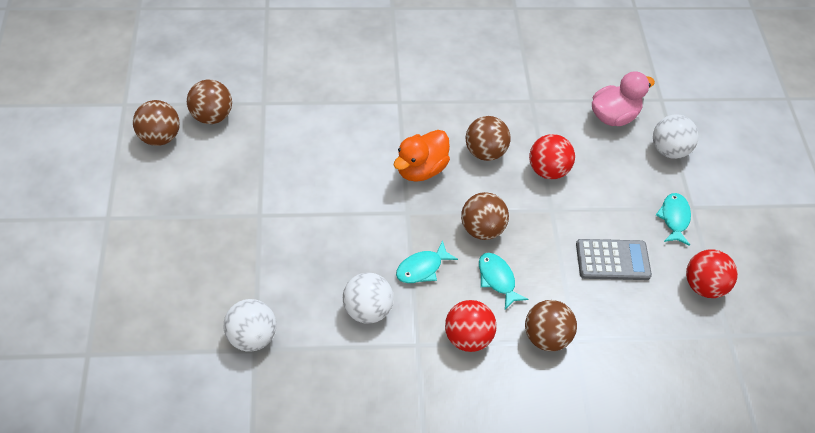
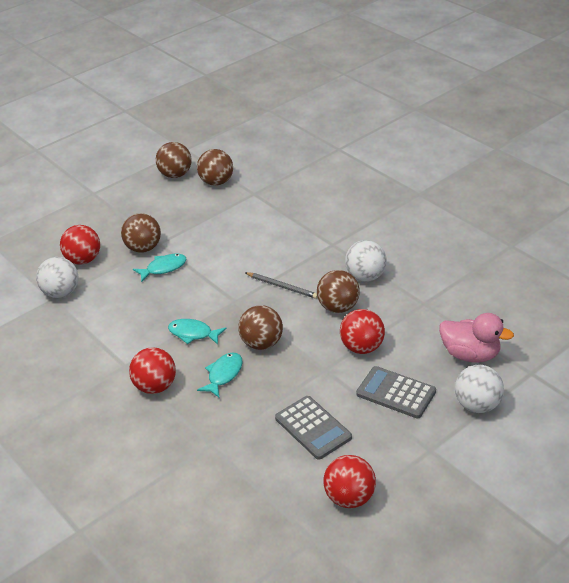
camera: 60 degrees right, 15 degrees down
(217, 289) = (83, 260): none -> red ball
(367, 310) = (131, 328): white ball -> white ball (365, 276)
(420, 169) = (282, 286): orange duck -> grey pencil
(546, 337) = (197, 427): brown ball -> brown ball (143, 248)
(617, 185) = (396, 393): none -> grey calculator
(674, 218) = (403, 444): turquoise fish -> turquoise fish (163, 268)

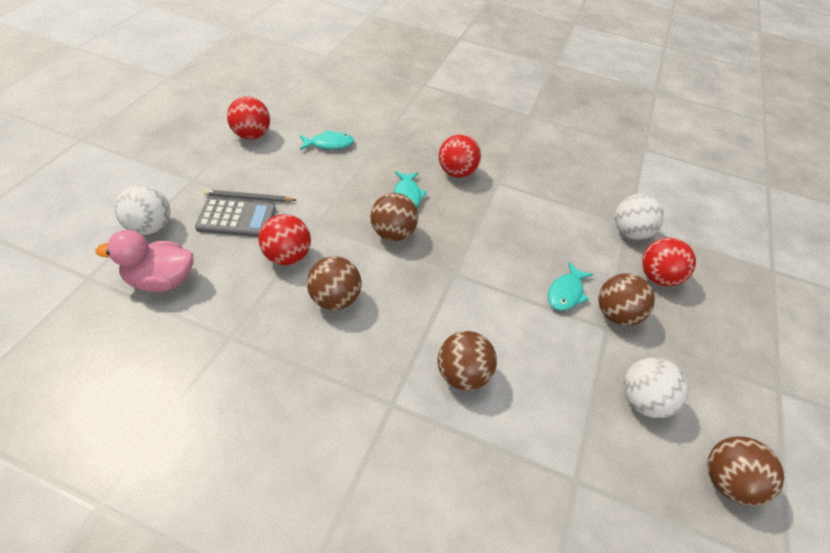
camera: 145 degrees right, 10 degrees up
(193, 333) = (466, 225): turquoise fish -> turquoise fish (329, 144)
(216, 182) = (653, 487): brown ball -> brown ball (462, 374)
(282, 286) = (416, 308): grey pencil -> grey pencil (249, 198)
(313, 428) = (302, 173): grey calculator -> none
(365, 276) = (320, 357): white ball -> white ball (643, 400)

